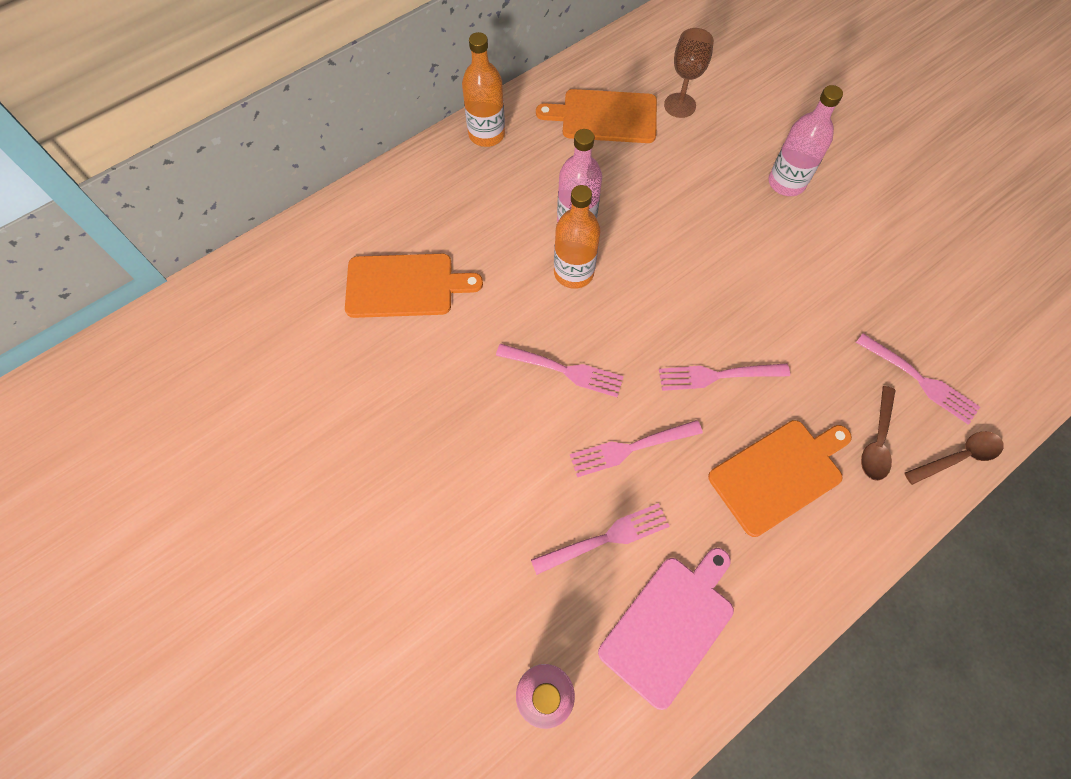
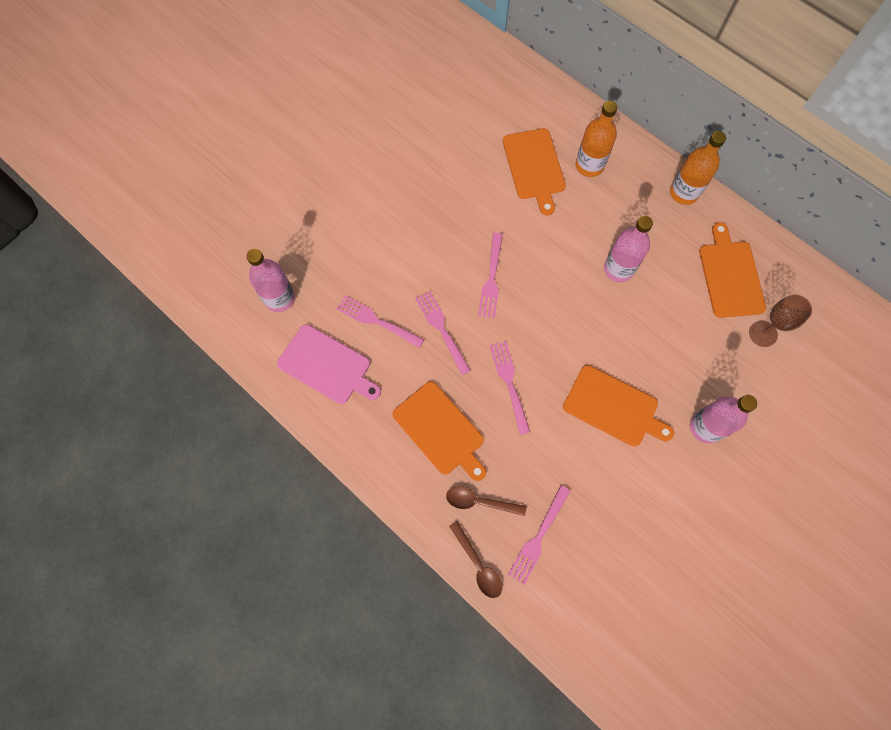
camera: 80 degrees right, 5 degrees up
(573, 272) = (573, 273): orange bottle -> orange bottle (589, 165)
(605, 538) = (377, 321): pink fork -> pink fork turned 150 degrees clockwise
(757, 266) = (614, 407): none -> orange cutting board

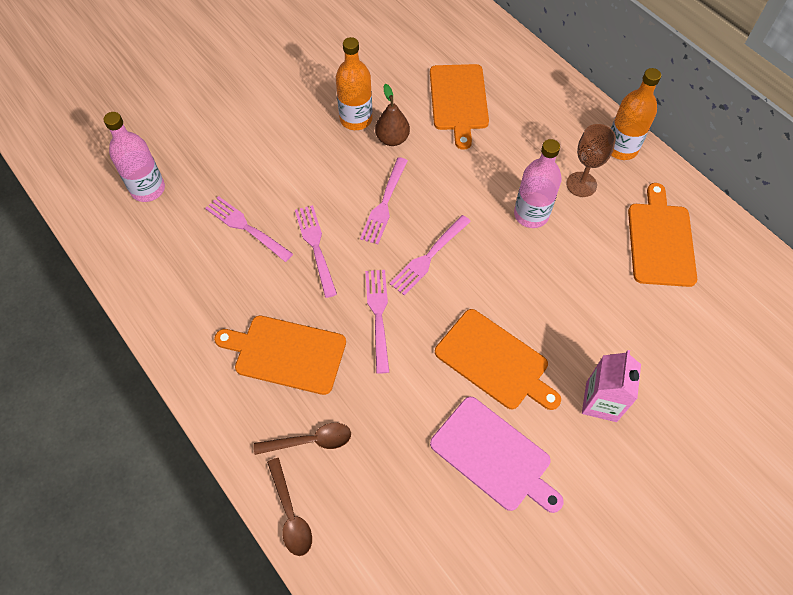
camera: 10 degrees right, 10 degrees down
(327, 366) = (178, 265): pink cutting board -> pink cutting board (494, 455)
(440, 430) = (286, 353): orange cutting board -> orange cutting board turned 135 degrees clockwise
(479, 502) = (310, 441): brown spoon -> brown spoon turned 150 degrees clockwise
(484, 215) = (392, 139): none -> brown pear
(538, 537) = (371, 494): pink fork -> pink fork (429, 257)
(589, 165) = (520, 107): orange bottle -> orange bottle (356, 119)
(705, 427) = (601, 402): pink bottle -> pink carton
(763, 333) = (689, 308): brown goblet -> brown goblet (581, 184)

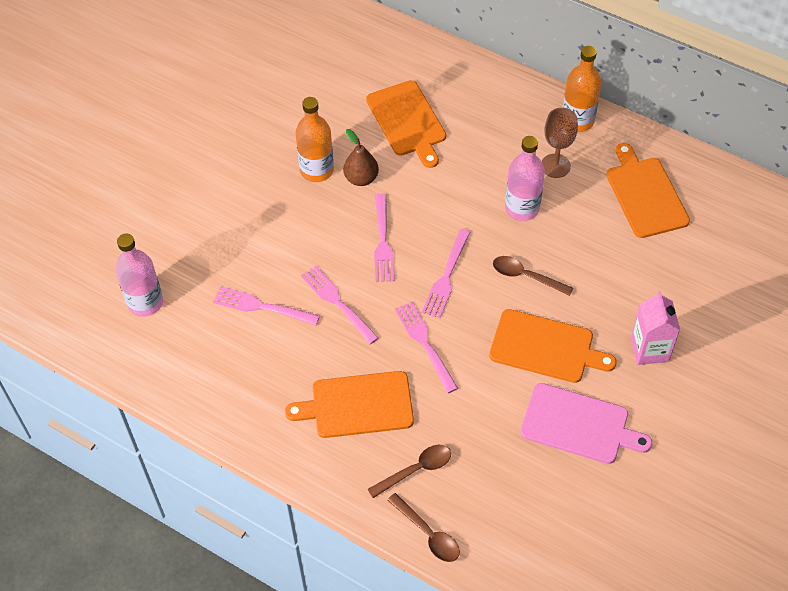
camera: 20 degrees left, 5 degrees down
(506, 282) = (526, 276): none -> brown spoon

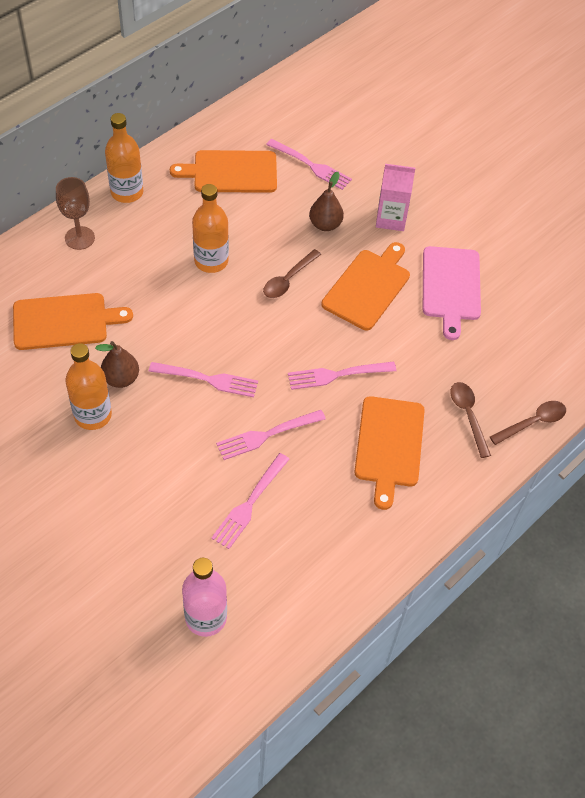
camera: 80 degrees left, 0 degrees up
(446, 277) = (268, 339): pink fork -> pink fork (311, 165)
(522, 208) = (211, 261): pink bottle -> orange bottle
(555, 166) = (172, 223): brown goblet -> brown goblet (79, 238)
(579, 425) = (451, 287): pink cutting board -> pink cutting board turned 150 degrees clockwise
(613, 291) = (325, 224): none -> brown pear

